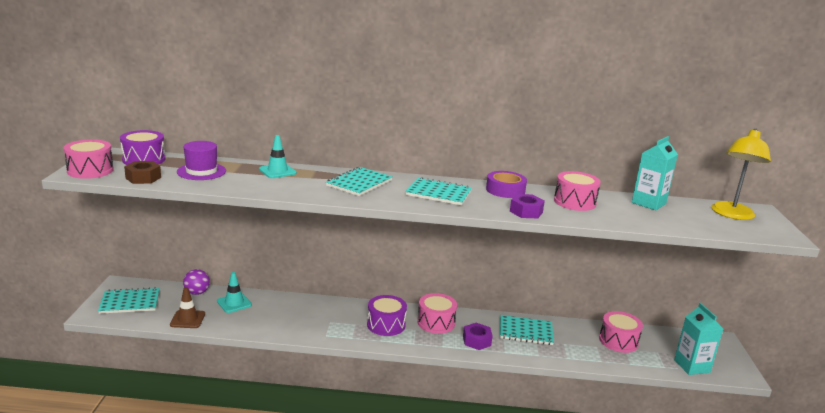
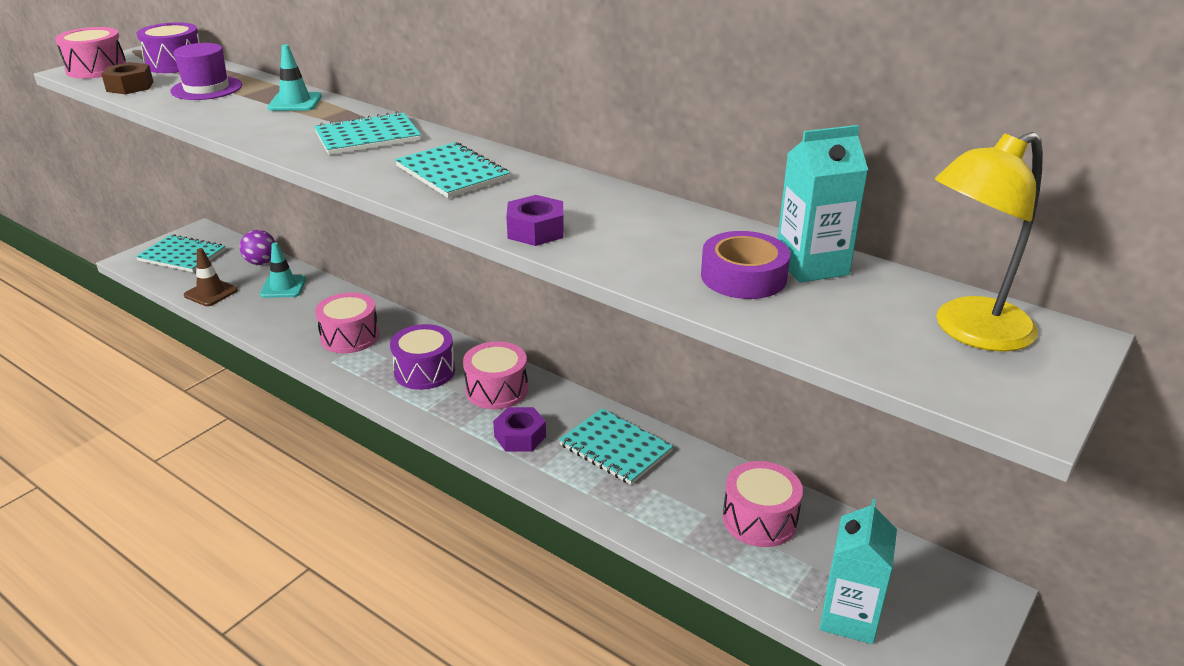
camera: 35 degrees right, 10 degrees up
(505, 190) = (572, 188): purple tape -> purple tape (743, 276)
(574, 202) = (659, 232): pink drum -> pink drum (350, 337)

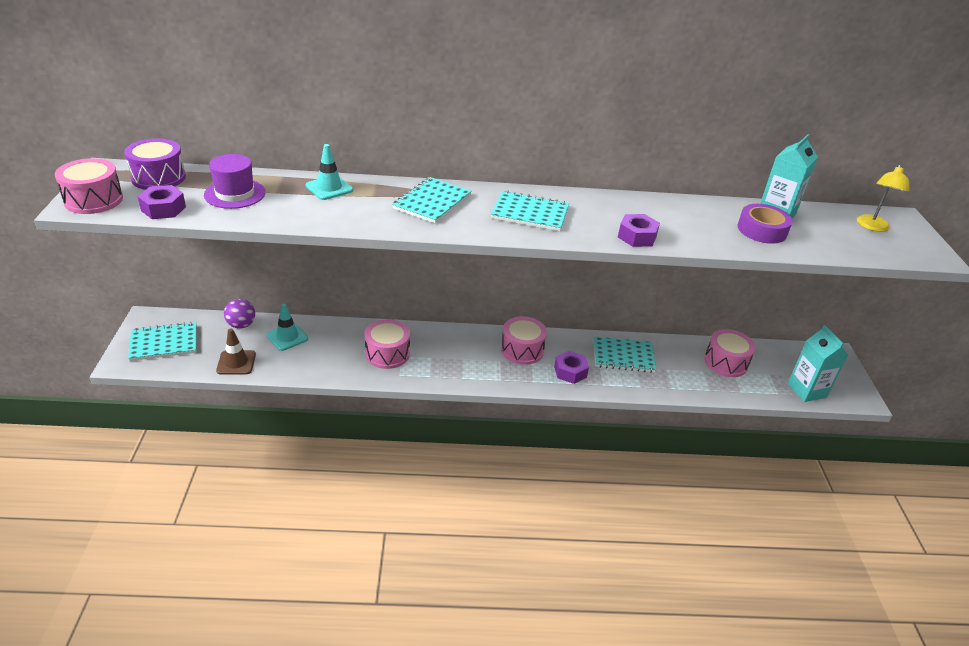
camera: 40 degrees left, 5 degrees up
(130, 86) = (163, 209): brown nut -> purple nut
(424, 371) = (466, 356): purple drum -> none
(969, 331) = (872, 227): yellow lamp -> yellow lamp, size x0.64

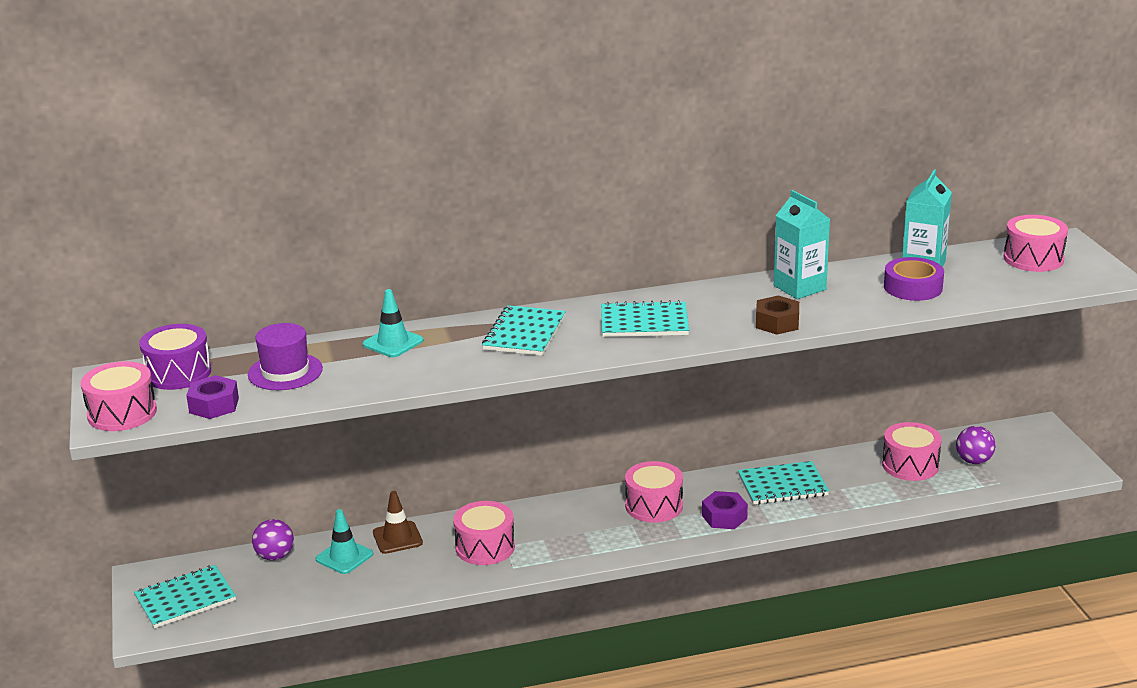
camera: 10 degrees left, 10 degrees down
(236, 362) = (295, 600): brown traffic cone -> brown traffic cone (397, 538)
(637, 236) = (777, 323): purple nut -> brown nut
(776, 370) = (973, 461): none -> purple ball
(807, 390) = (1016, 475): turquoise carton -> turquoise carton (799, 287)
(872, 227) = (1033, 259): yellow lamp -> pink drum

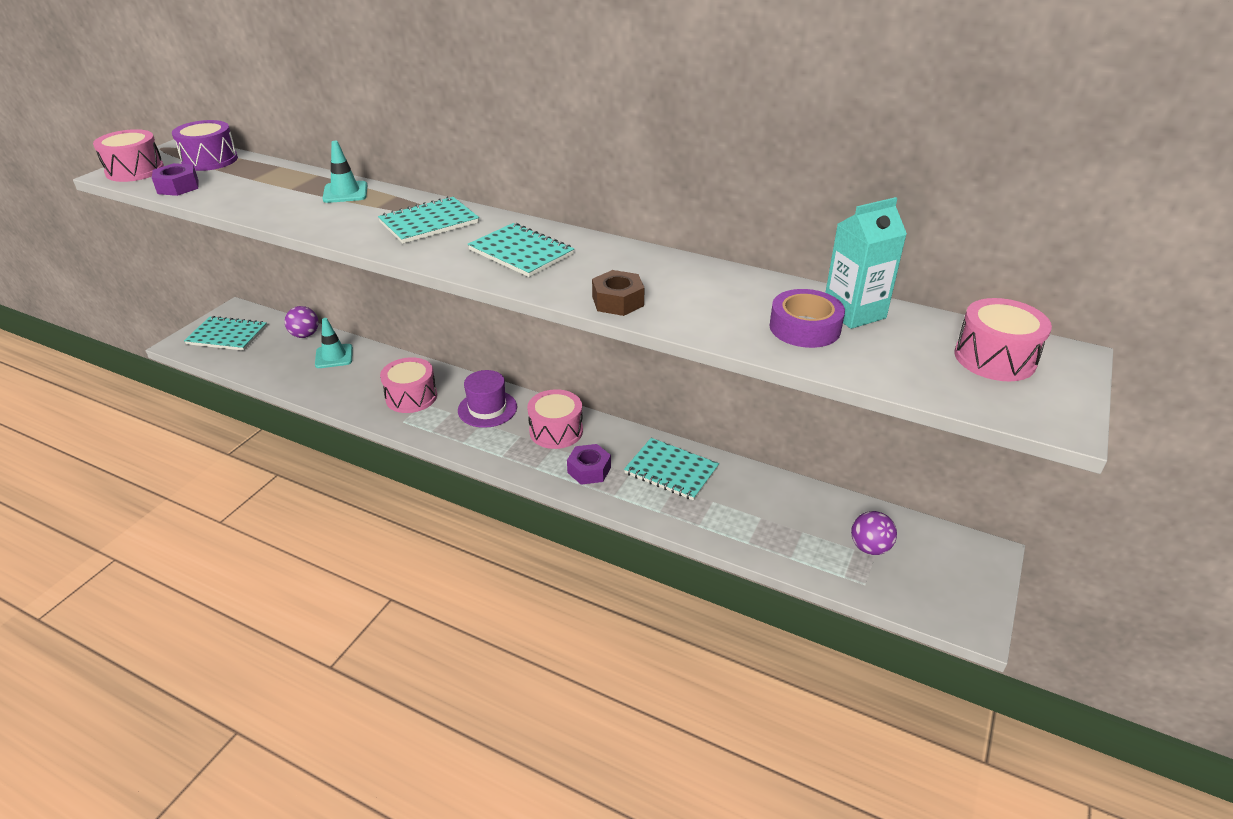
camera: 40 degrees right, 10 degrees up
(285, 372) = (254, 184): purple hat -> purple hat (487, 409)
(397, 538) = (378, 361): brown traffic cone -> none
(799, 287) = (698, 280): turquoise carton -> none
(910, 465) = (803, 516): pink drum -> none

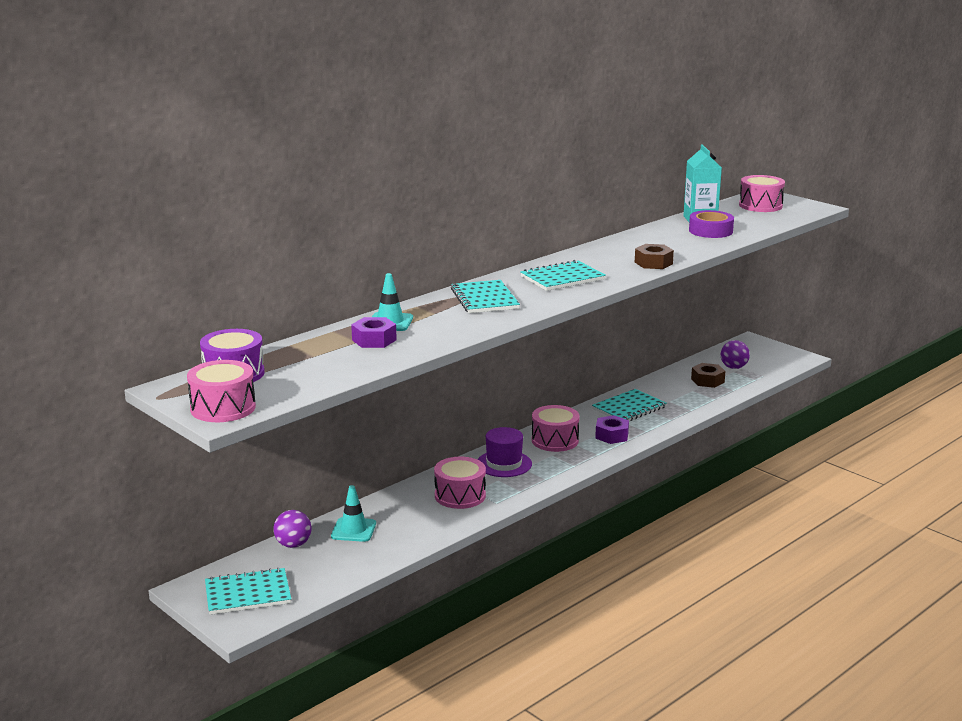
camera: 70 degrees left, 15 degrees down
(178, 187) = (299, 387): purple nut -> purple nut (374, 340)
(227, 335) = (248, 594): turquoise notebook -> turquoise notebook turned 45 degrees clockwise
(803, 527) = (707, 381): none -> brown nut

